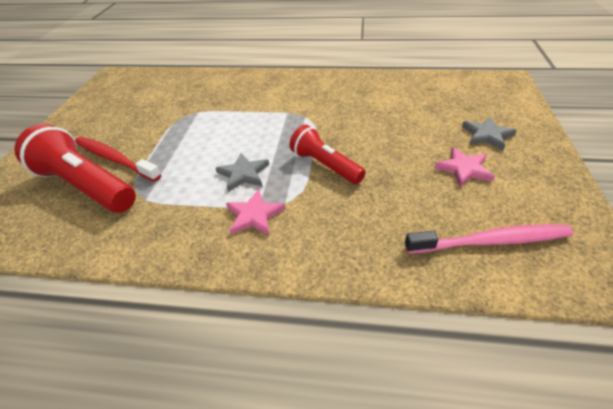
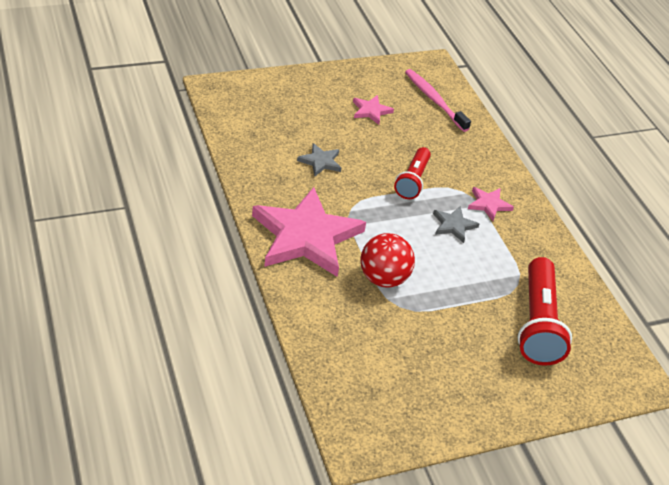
camera: 125 degrees left, 0 degrees up
(115, 159) = (496, 324): red toothbrush -> none
(218, 114) = (383, 278): none -> red ball
(289, 90) = (306, 236): none -> pink star
(487, 135) = (319, 100): grey star -> grey star (320, 161)

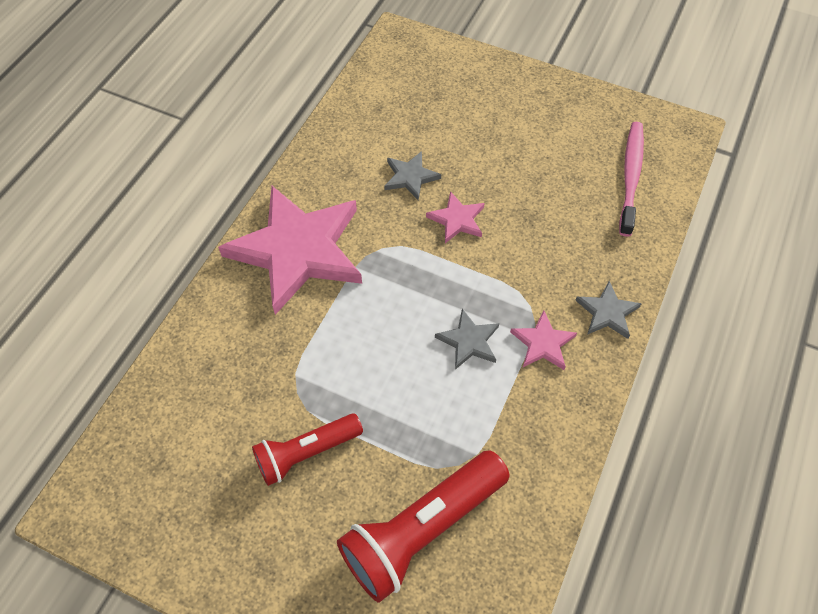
camera: 50 degrees right, 15 degrees up
(371, 111) = (536, 149): pink star -> pink star (457, 219)
(383, 278) = (318, 349): red ball -> none
(412, 181) = (485, 258): red flashlight -> red flashlight (306, 453)
(500, 172) = (607, 312): none -> grey star

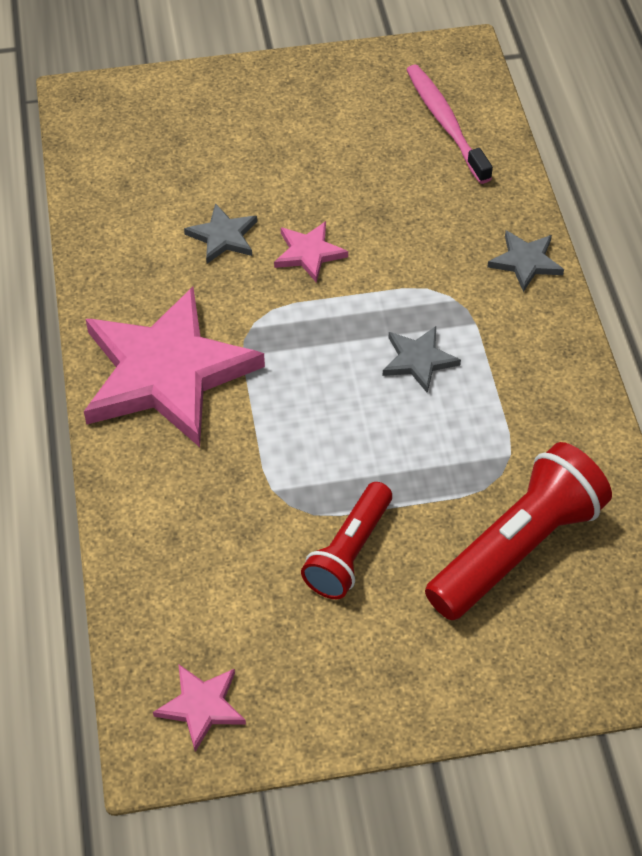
camera: 35 degrees left, 5 degrees down
(422, 530) = (516, 548): red flashlight -> red flashlight turned 150 degrees counterclockwise
(542, 343) = (489, 323): pink star -> pink star (201, 706)

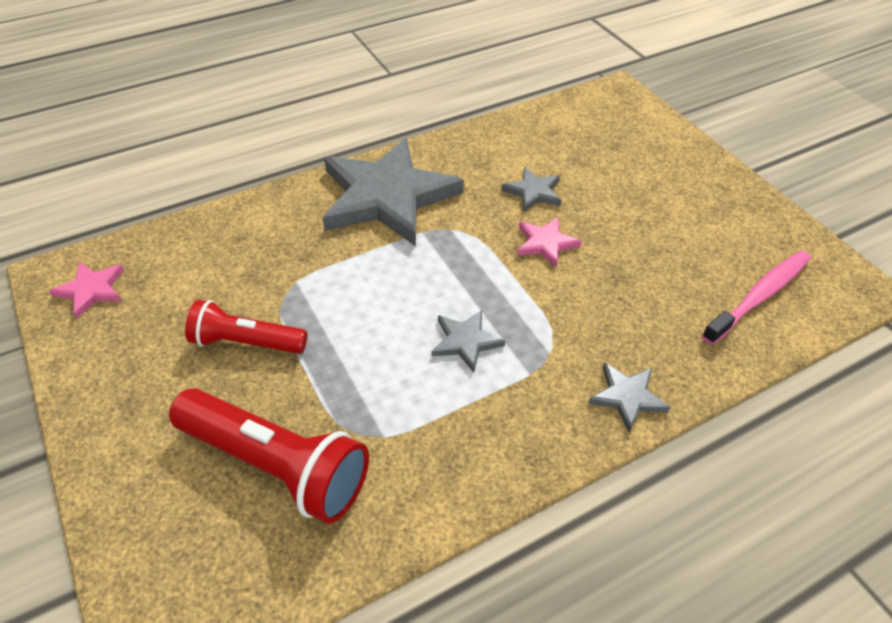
camera: 70 degrees right, 5 degrees down
(167, 372) = (387, 196): pink star -> grey star

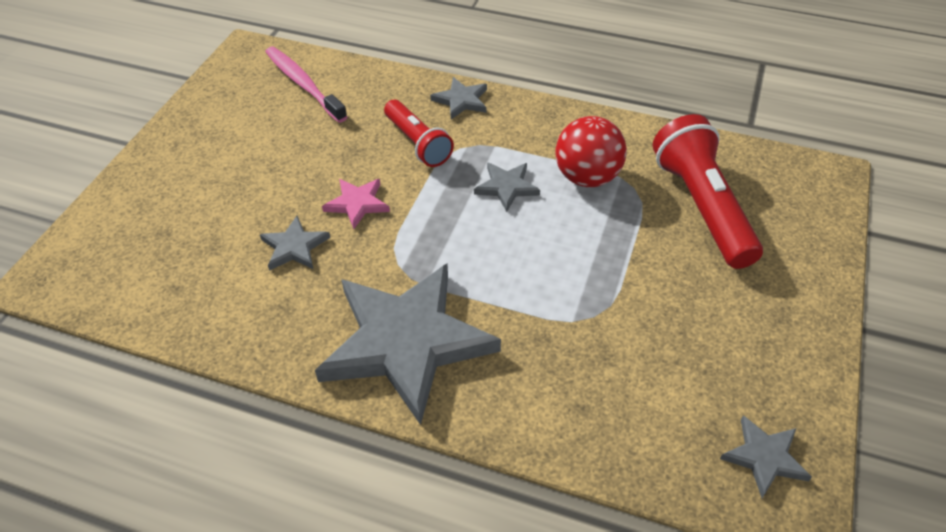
camera: 130 degrees left, 0 degrees up
(91, 290) = (764, 457): pink star -> grey star
(246, 342) = (658, 298): red flashlight -> red flashlight (417, 143)
(413, 408) = (587, 177): none -> red ball
(759, 296) = (304, 84): pink toothbrush -> pink toothbrush turned 45 degrees clockwise

